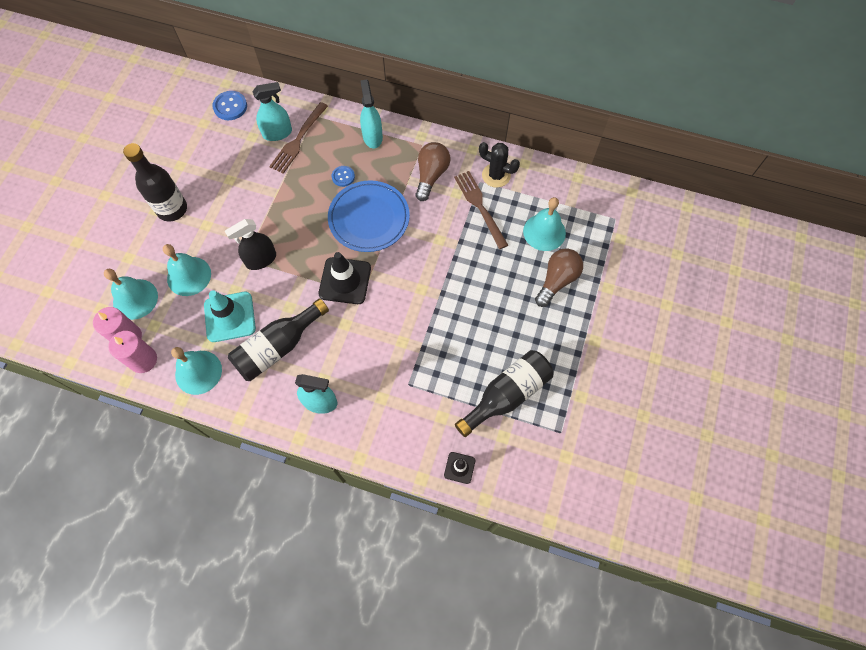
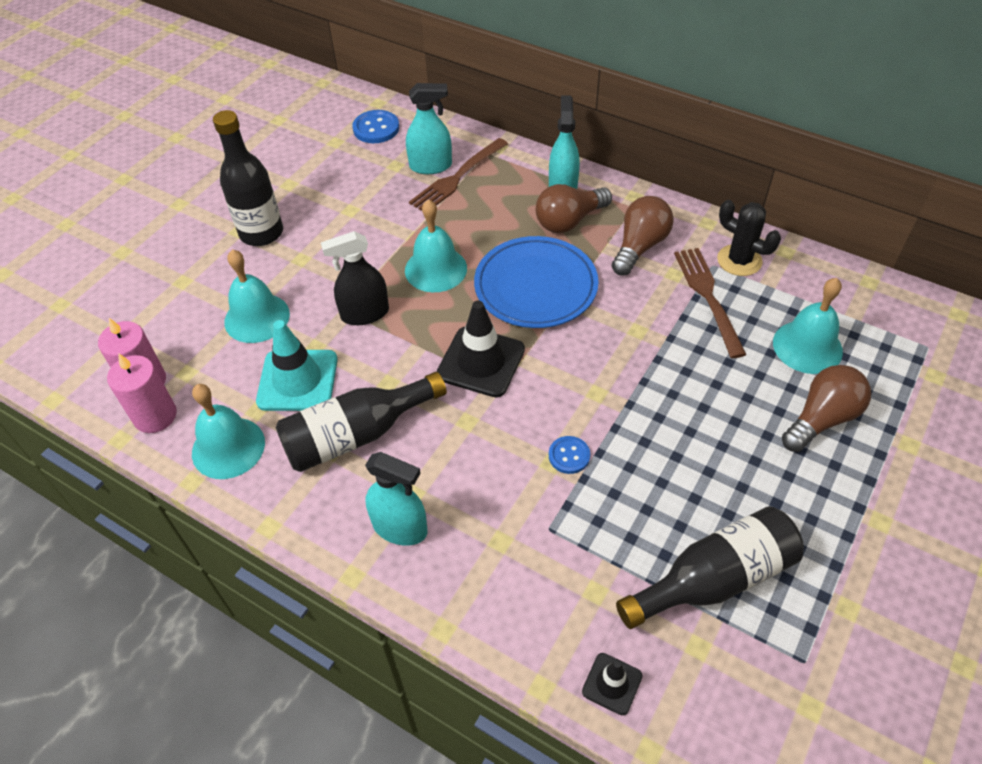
camera: 15 degrees right, 15 degrees down
(135, 299) = (173, 334): turquoise bell -> turquoise bell (435, 269)
(343, 176) = (509, 229): blue button -> blue button (569, 456)
(381, 163) = (569, 221): none -> brown light bulb

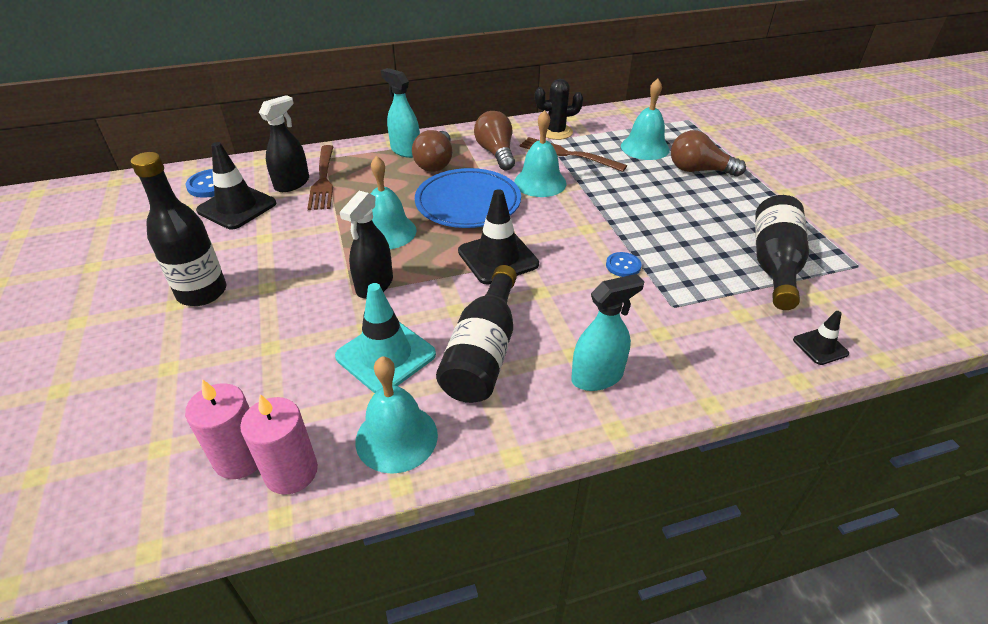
camera: 50 degrees left, 10 degrees down
(257, 317) = (285, 343): turquoise bell -> turquoise bell (540, 182)
(367, 165) = (237, 207): none -> black traffic cone
(430, 166) = (292, 183): turquoise spray bottle -> black spray bottle
(821, 418) = (698, 170): brown light bulb -> brown light bulb turned 75 degrees counterclockwise

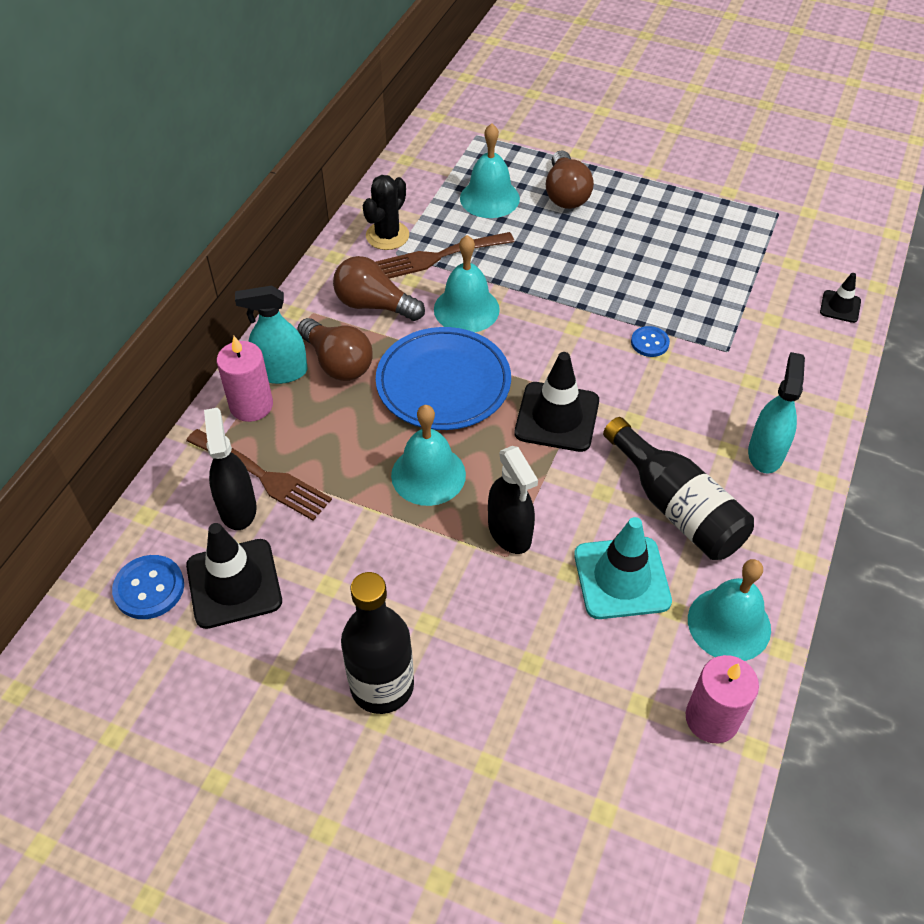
camera: 50 degrees left, 10 degrees up
(240, 457) = (666, 750): pink candle -> pink candle (251, 405)
(698, 170) = (565, 194): brown light bulb -> brown light bulb turned 60 degrees counterclockwise
(774, 264) = (734, 255): black bottle -> none

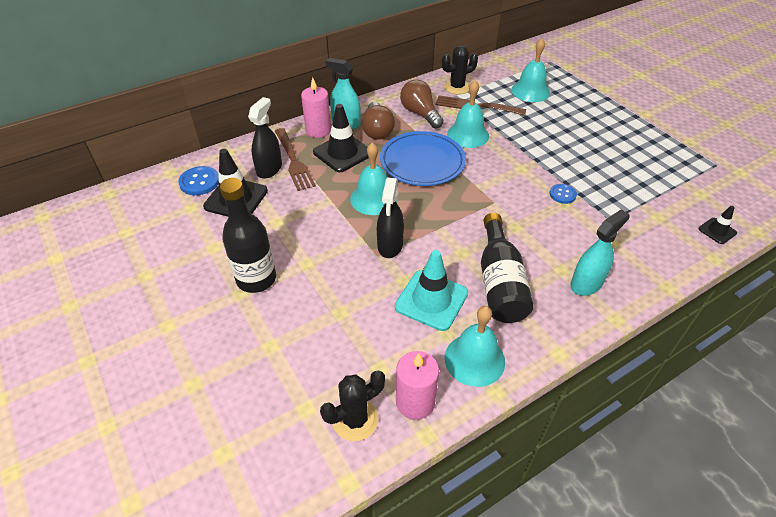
camera: 35 degrees right, 5 degrees down
(557, 417) = (470, 205): black traffic cone -> black traffic cone (342, 153)
(565, 194) = (578, 105): brown light bulb -> none
(668, 785) = (355, 419): none -> black cactus

